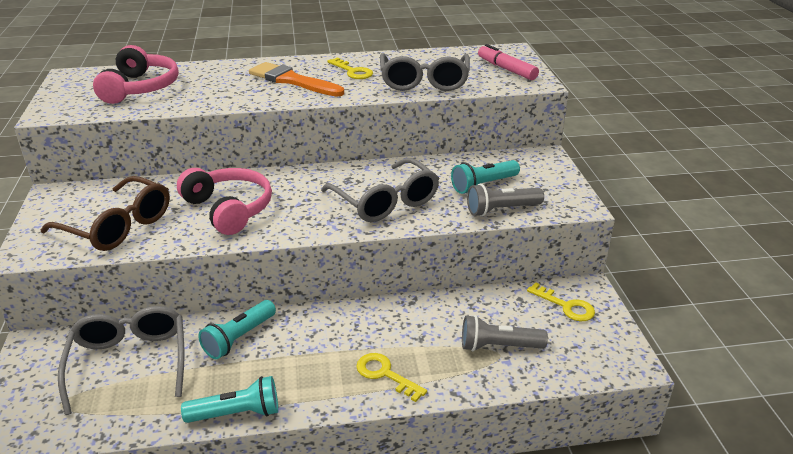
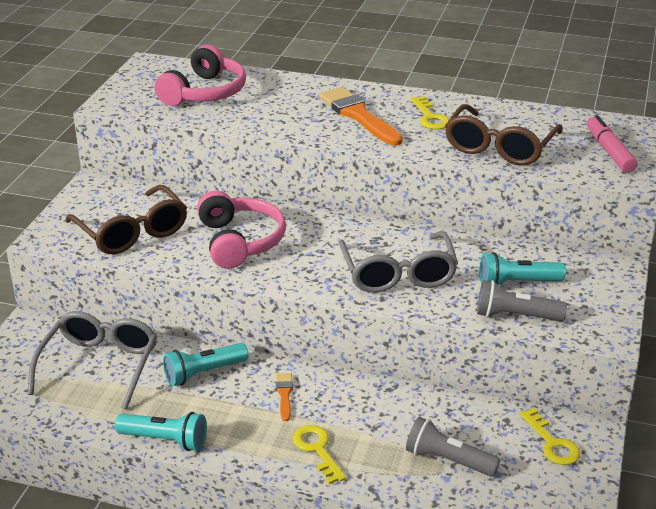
camera: 25 degrees right, 0 degrees up
(325, 334) = (284, 394): none -> orange brush
(424, 82) = (499, 147): grey glasses -> brown glasses

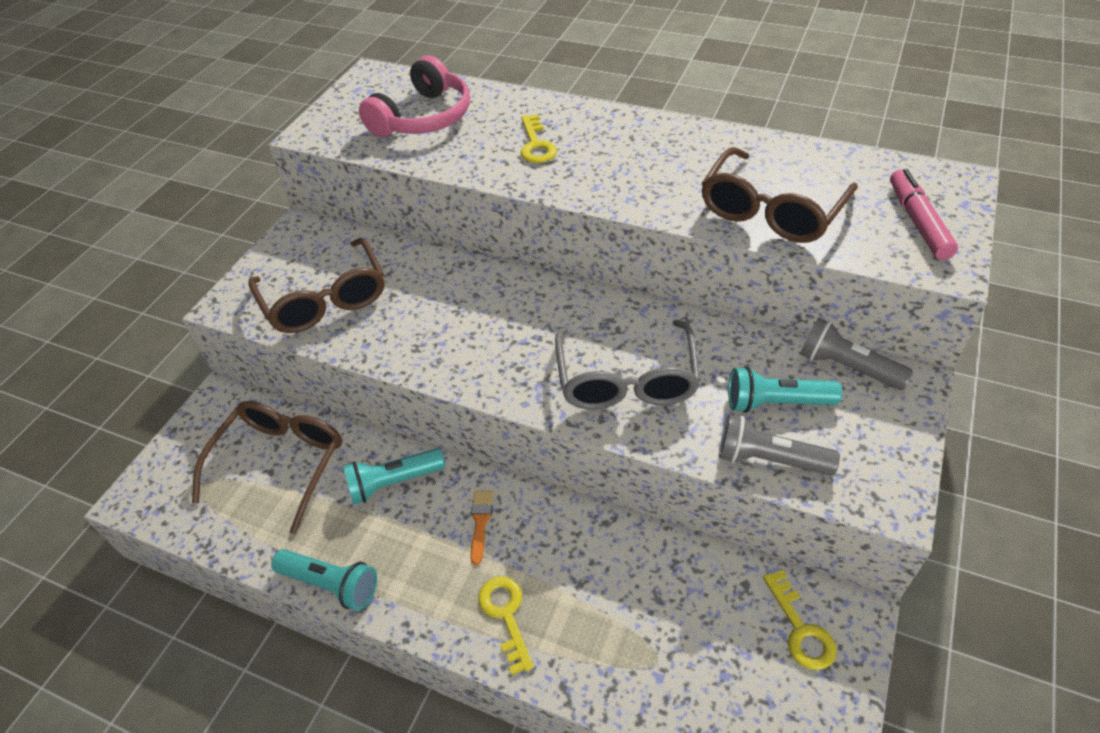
camera: 10 degrees right, 15 degrees up
(99, 365) = (281, 463): grey glasses -> brown glasses
(240, 241) = (445, 319): pink headphones -> none
(358, 115) = (599, 156): orange brush -> none
(430, 117) = (687, 160): yellow key -> yellow key (536, 145)
(448, 460) = (664, 646): grey flashlight -> grey flashlight (846, 367)

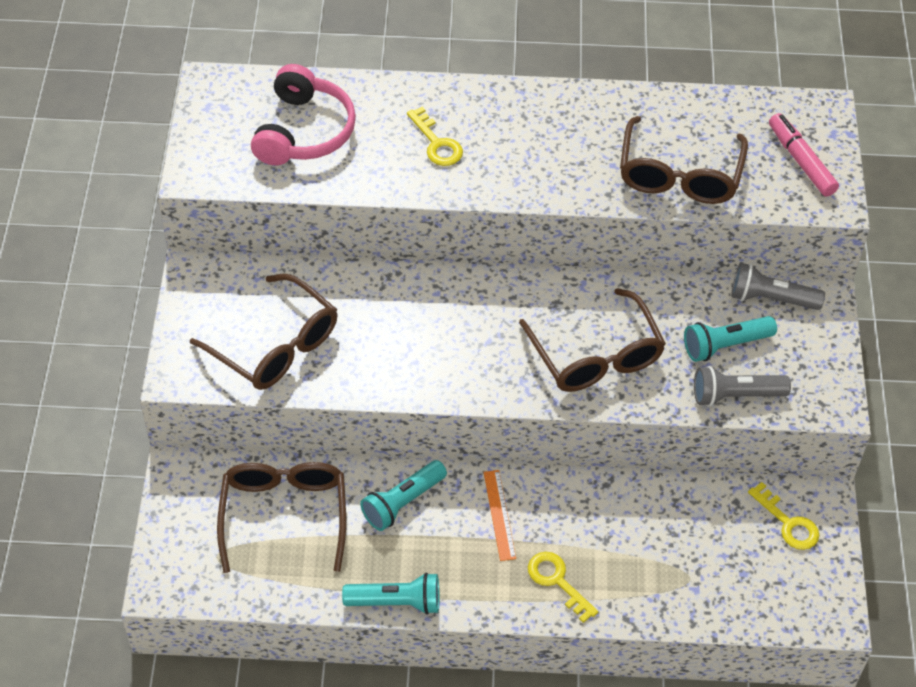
camera: 25 degrees left, 5 degrees up
(480, 522) = (499, 515): orange brush -> orange ruler
(626, 380) = (596, 356): grey glasses -> brown glasses

